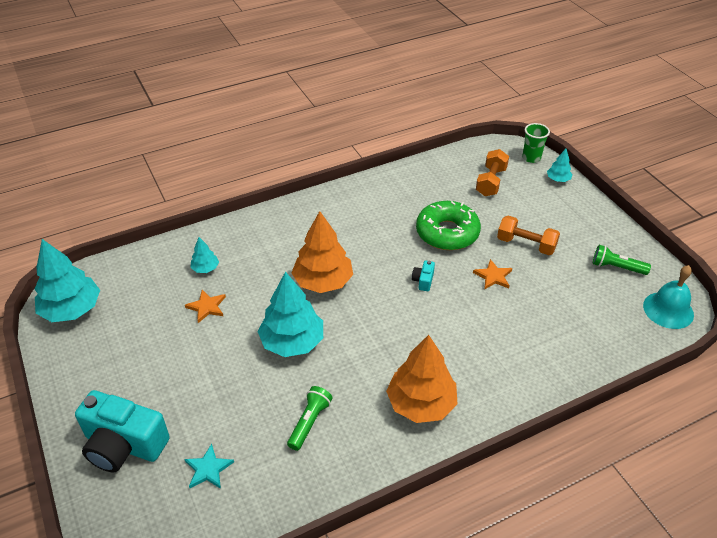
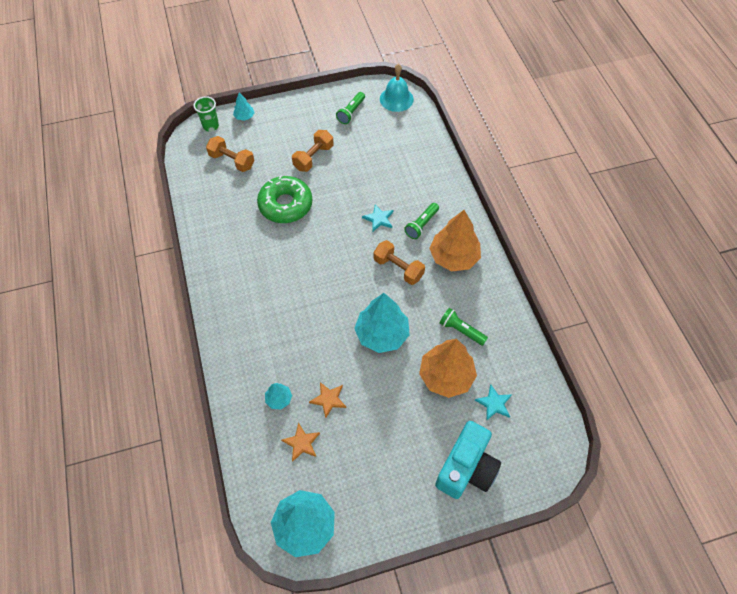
camera: 80 degrees left, 15 degrees up
(323, 281) = (319, 303): orange tree -> orange tree (446, 376)
(387, 346) = (398, 268): none -> orange dumbbell
(423, 281) = (336, 232): turquoise camera -> none
(456, 317) = (379, 219): none -> turquoise star
(462, 362) = (421, 225): none -> green flashlight
(493, 276) = (342, 186): orange star -> orange star (301, 443)

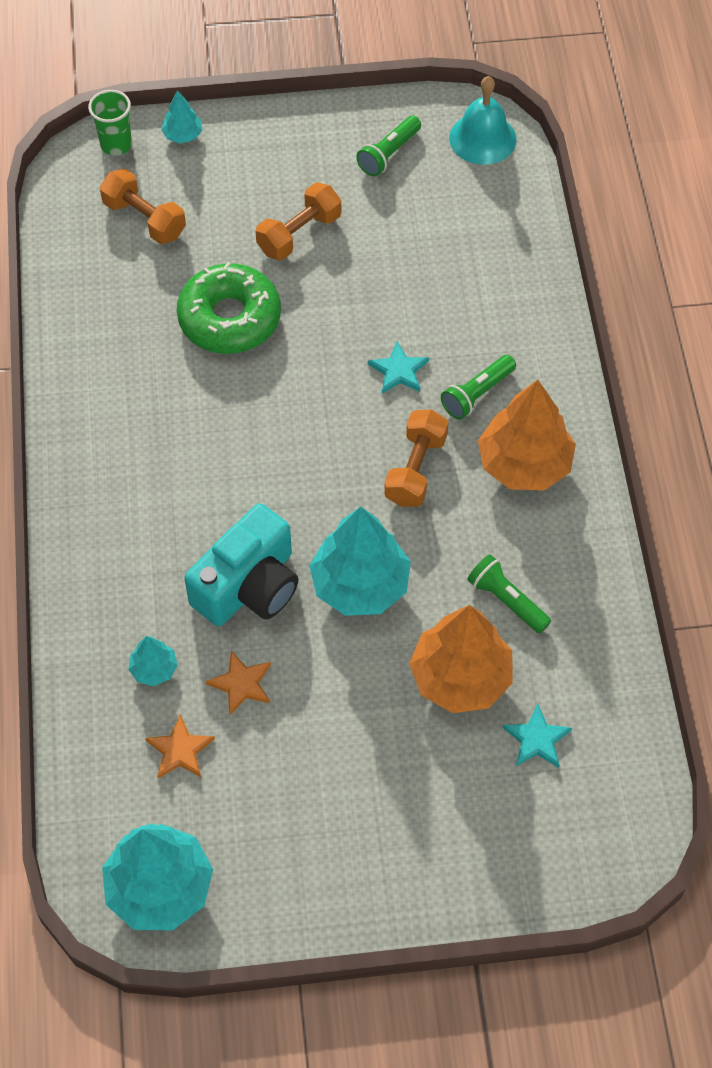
camera: 10 degrees right, 0 degrees up
(398, 268) = (415, 469): orange dumbbell -> orange dumbbell turned 60 degrees clockwise
(466, 468) = (461, 840): turquoise camera -> turquoise camera (248, 586)

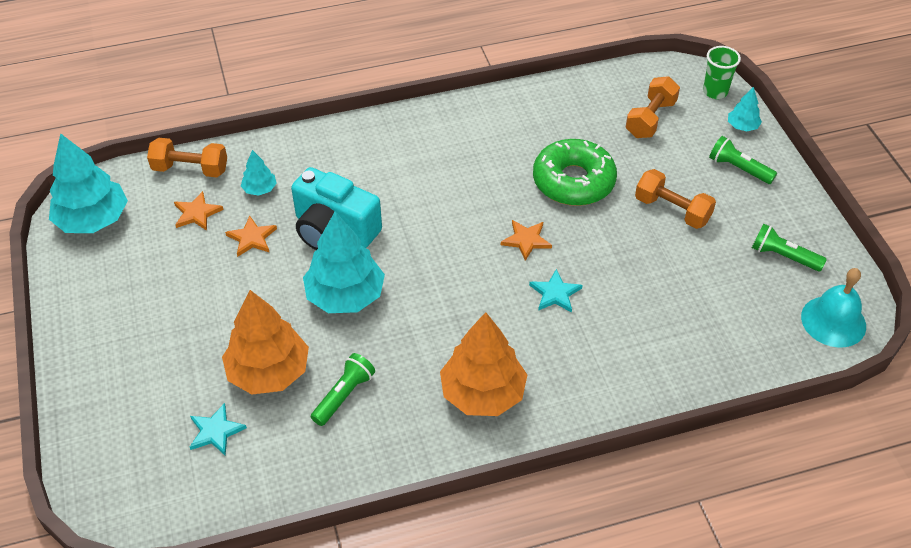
camera: 80 degrees right, 10 degrees down
(313, 384) = (526, 240): none -> orange star
(415, 469) = (460, 317): orange dumbbell -> orange dumbbell (190, 169)
(477, 394) = (546, 350): green flashlight -> green flashlight (738, 168)

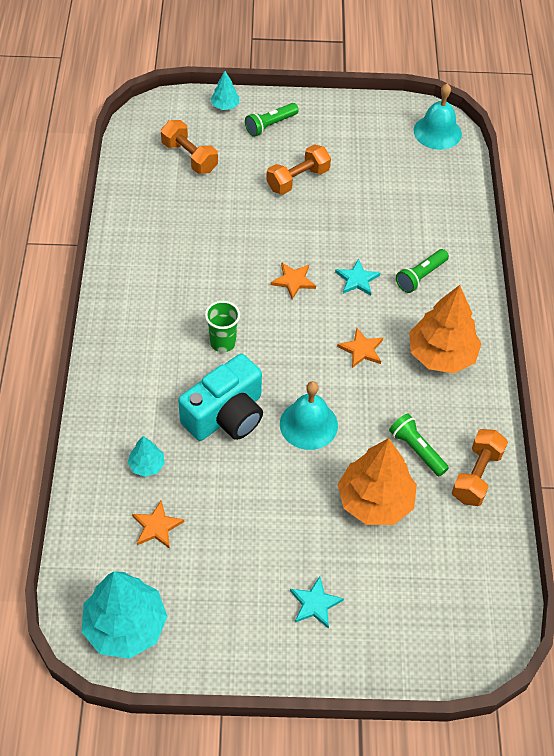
camera: 75 degrees left, 5 degrees up
(190, 169) = (90, 522): orange dumbbell -> orange dumbbell (476, 475)
(215, 431) = (427, 554): turquoise star -> turquoise star (315, 604)
(252, 238) = (210, 484): orange star -> orange star (361, 349)
(345, 295) = (308, 424): turquoise tree -> turquoise bell
(573, 181) = (240, 230): green donut -> none
(715, 92) = (177, 107): green cup -> green cup (223, 343)
(783, 256) = (369, 134): green flashlight -> green flashlight (420, 276)

